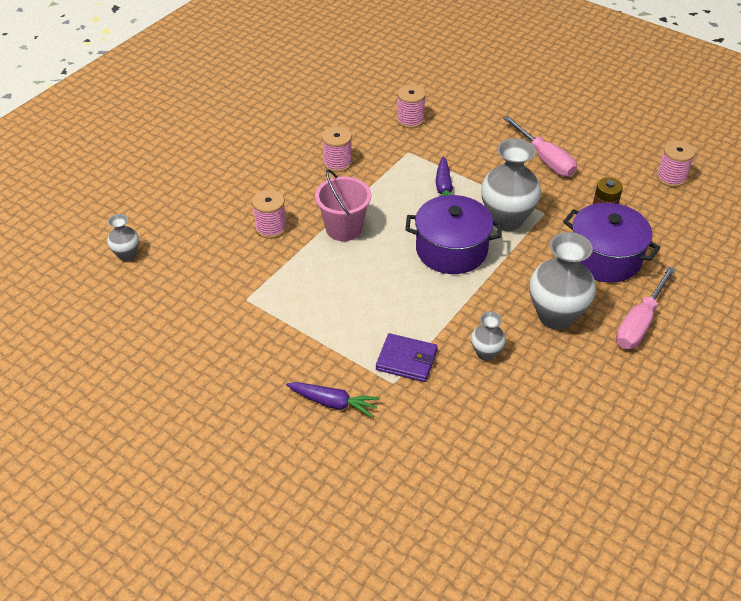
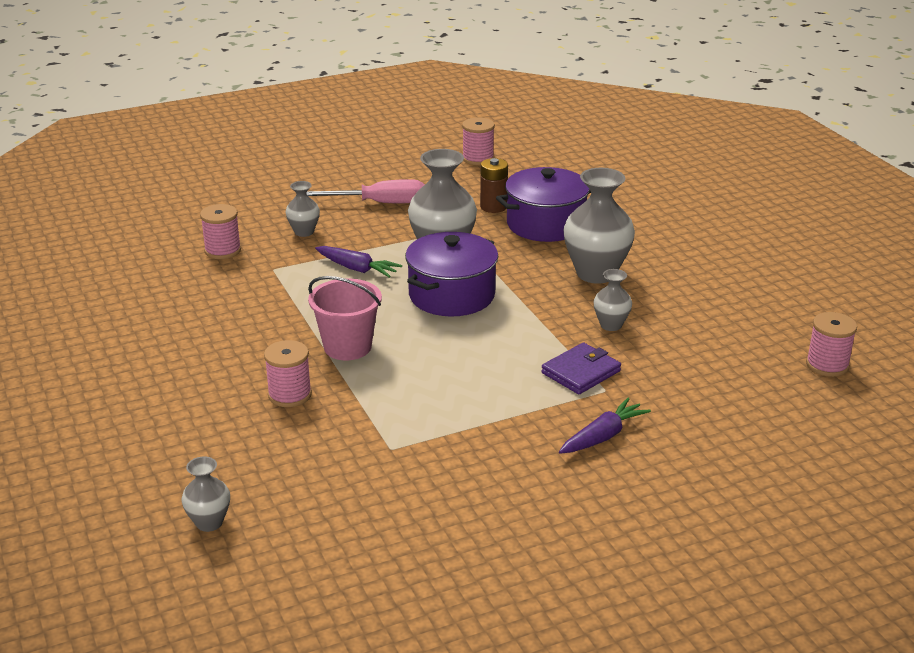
camera: 60 degrees left, 15 degrees down
(337, 163) = (234, 316): pink spool -> pink spool (827, 365)
(468, 142) = (304, 232): none -> grey vase
(639, 323) = (640, 238): pink screwdriver -> none

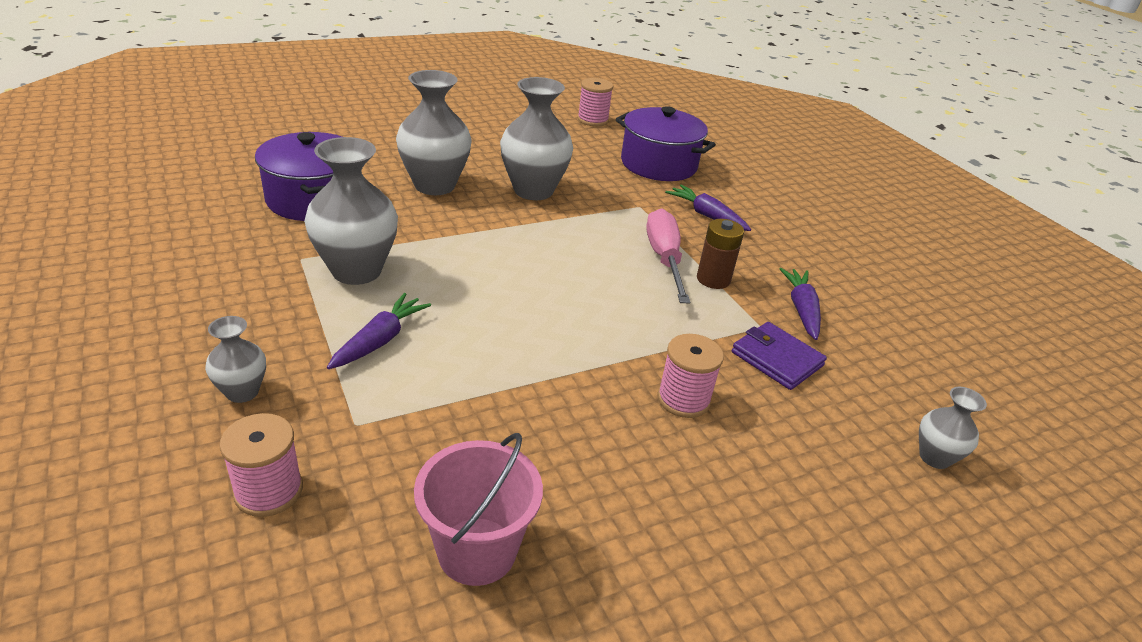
camera: 95 degrees left, 5 degrees up
(347, 347) = (575, 352): pink bucket -> pink bucket (477, 551)
(380, 203) = (183, 314): pink screwdriver -> pink screwdriver (664, 259)
(423, 480) = (801, 309): none -> purple carrot
(451, 295) = (463, 271): purple pot -> purple pot (658, 164)
(478, 158) = (91, 225): pink spool -> none
(493, 207) = (249, 227): brown battery -> brown battery (713, 279)
(581, 372) = (613, 214): purple wallet -> purple wallet (777, 359)
(611, 325) = (533, 190): grey vase -> grey vase, size x1.95

